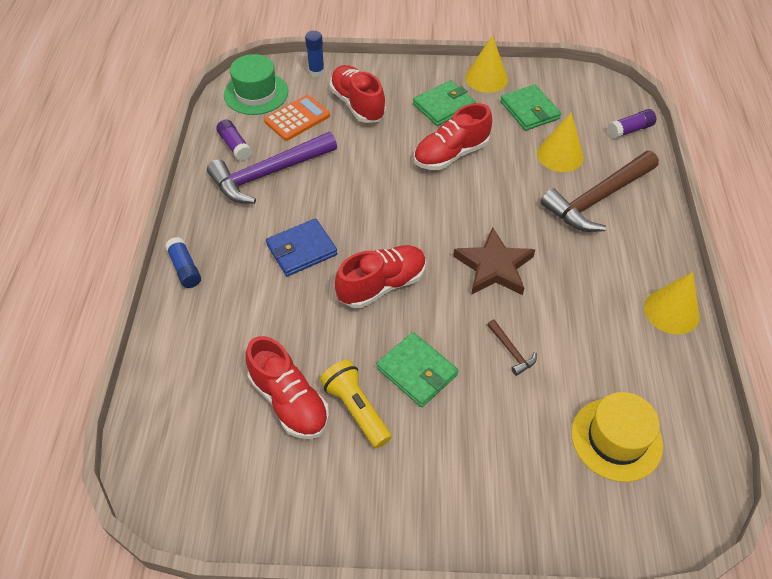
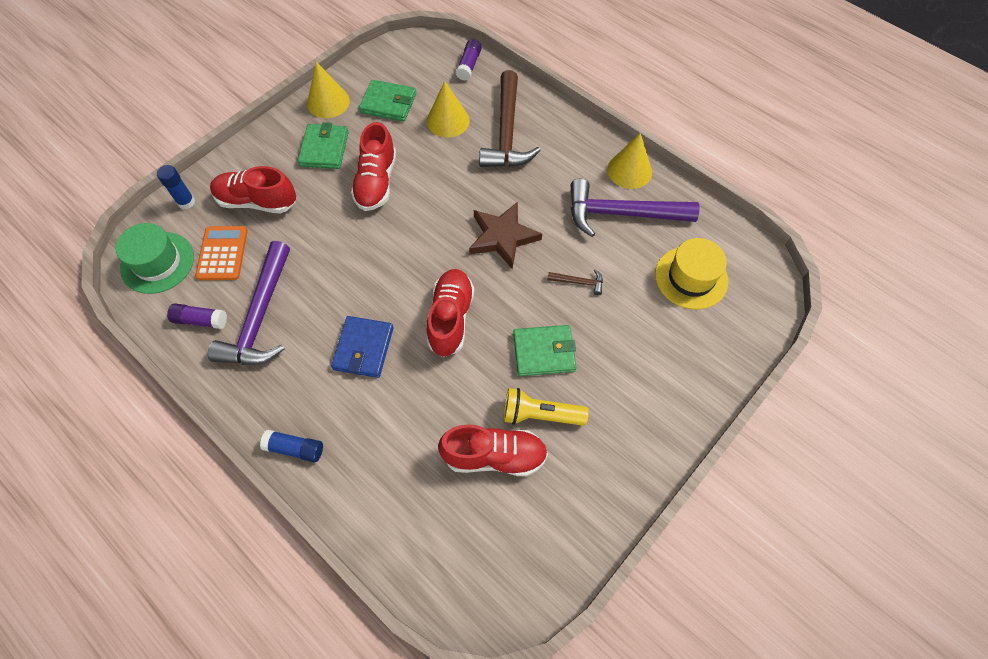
camera: 50 degrees left, 10 degrees up
(618, 336) = (621, 214): none -> purple hammer

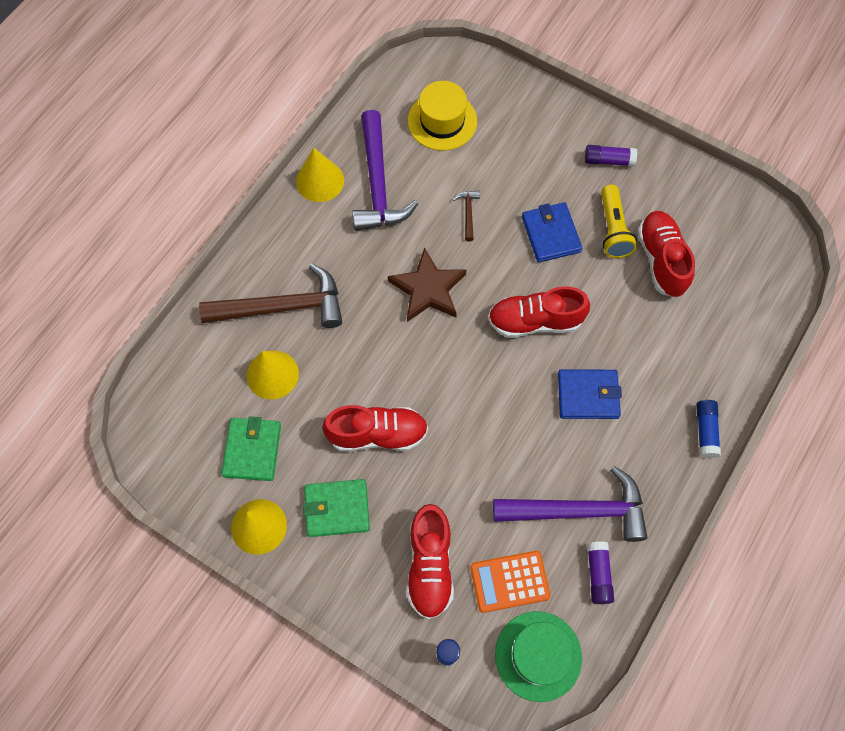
camera: 100 degrees left, 5 degrees up
(469, 65) = (177, 367): purple glue stick -> purple glue stick (608, 160)
(544, 352) = (550, 234): green wallet -> blue wallet

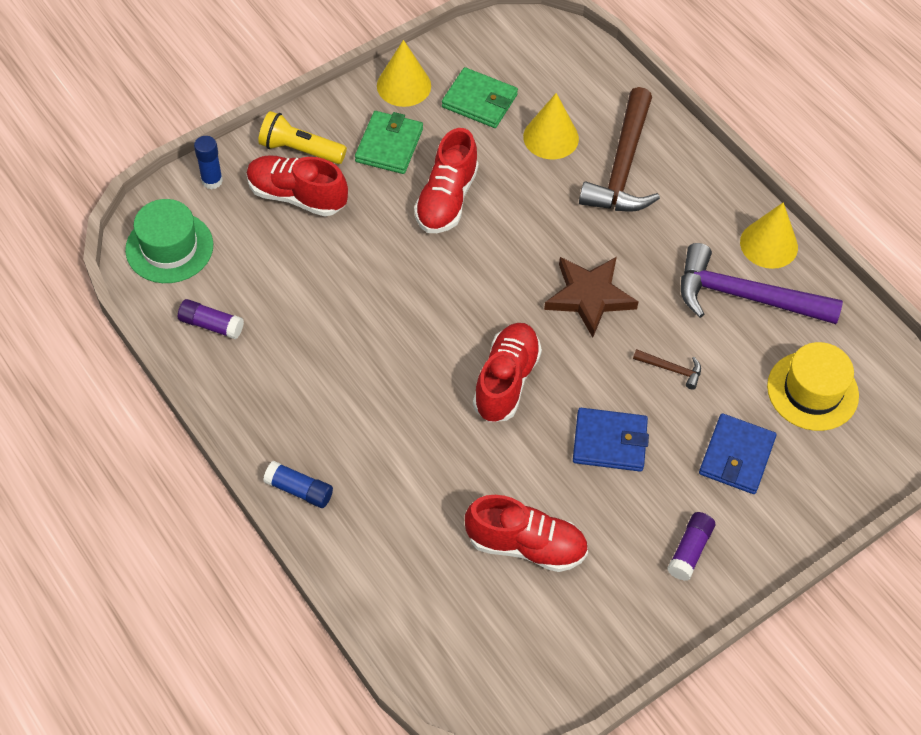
camera: 110 degrees right, 10 degrees down
(509, 581) = (247, 251): orange calculator -> none
(579, 510) = (281, 335): purple hammer -> none
(588, 395) = (396, 395): blue wallet -> blue wallet (736, 456)
(613, 229) = (589, 511): yellow flashlight -> yellow flashlight (300, 150)

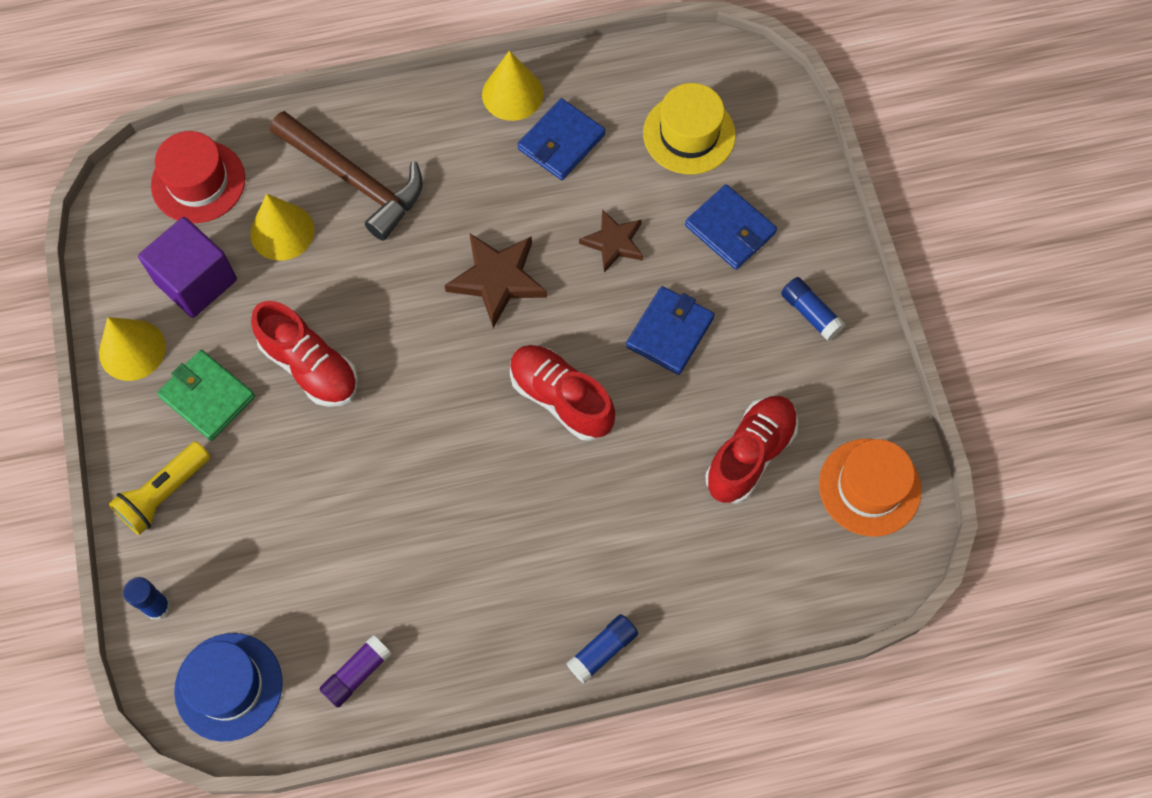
camera: 65 degrees left, 10 degrees up
(169, 247) = (228, 686): green hat -> blue hat
(297, 196) = (227, 520): red shoe -> none
(479, 101) = (196, 281): green wallet -> purple cube
(543, 656) = (869, 487): none -> orange hat
(563, 69) = (198, 182): none -> red hat
(671, 369) = (614, 242): brown hammer -> brown star
(689, 550) = (810, 313): purple glue stick -> blue glue stick
(744, 296) = (561, 142): purple hammer -> blue wallet

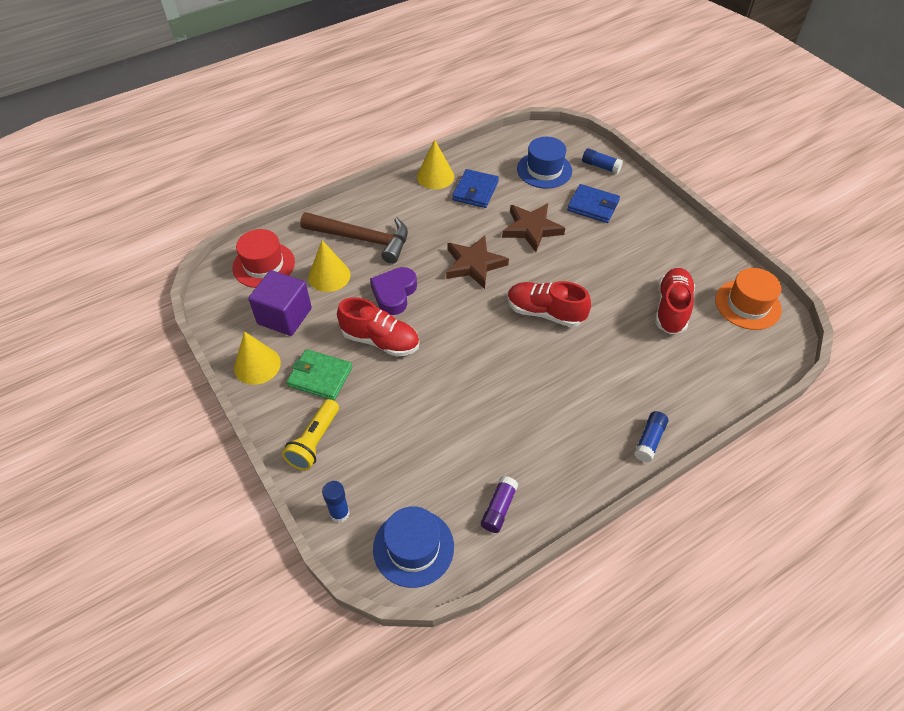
camera: 20 degrees left, 15 degrees down
(361, 293) = (394, 294): none -> purple heart
(614, 242) = (532, 229): brown star -> brown star, size x1.51
(669, 332) = (589, 262): blue wallet -> none
(689, 134) = (544, 170): yellow hat -> blue hat
(810, 313) = (661, 232): blue glue stick -> blue glue stick (600, 166)

